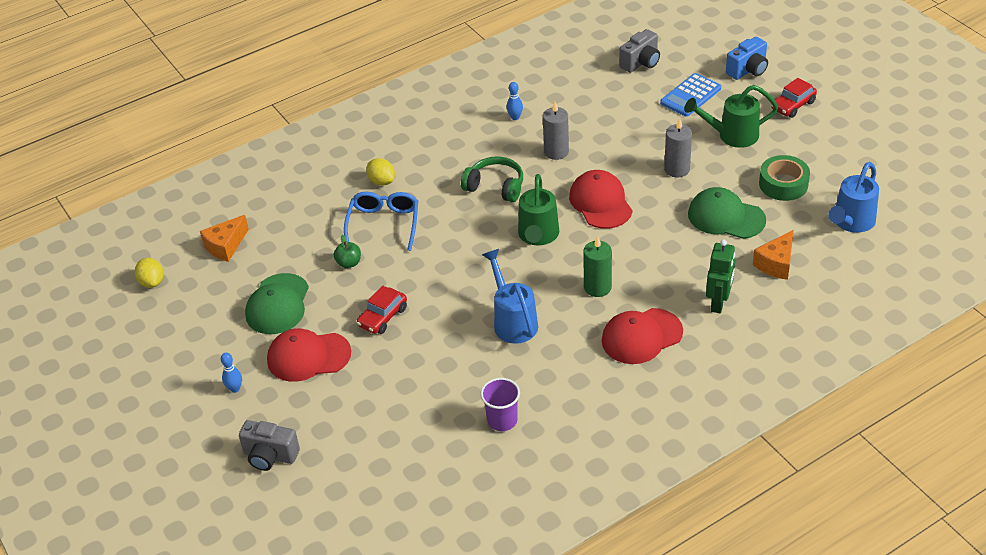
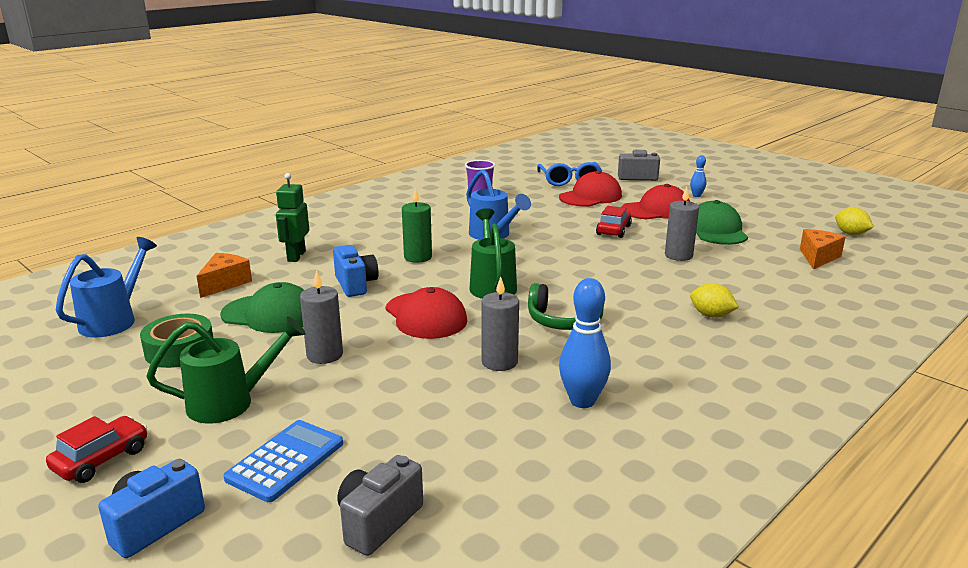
camera: 165 degrees right, 20 degrees down
(349, 263) = (678, 255): green apple -> grey candle
(384, 224) = (671, 282): blue glasses -> blue glasses (569, 180)
(515, 117) = (582, 401): blue bowling pin -> blue bowling pin, size x1.88
(641, 336) = (372, 235): red cap -> red cap (590, 196)
(657, 249) = (355, 284): none -> blue camera

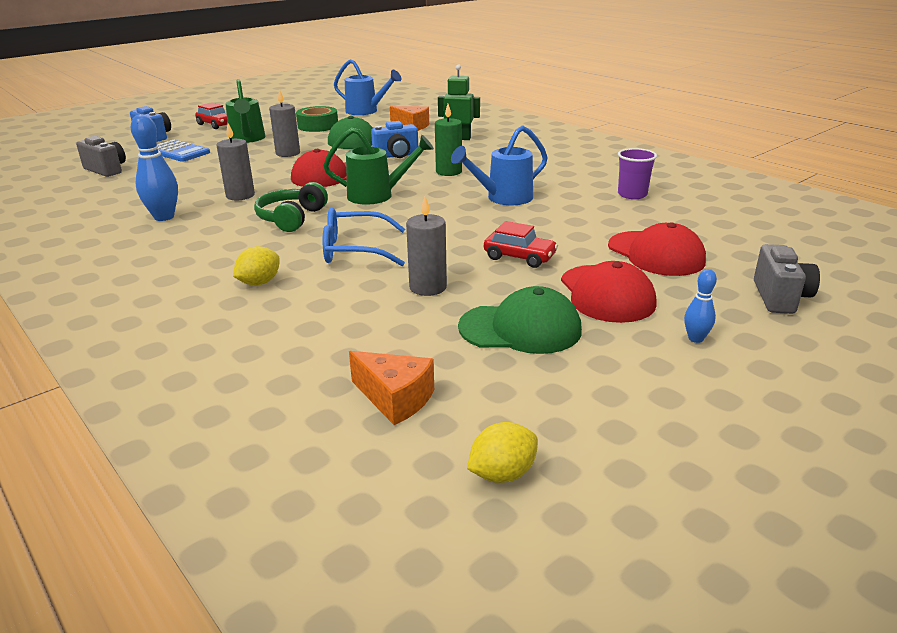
camera: 95 degrees right, 5 degrees up
(569, 180) = (728, 245): blue glasses -> blue glasses (354, 250)

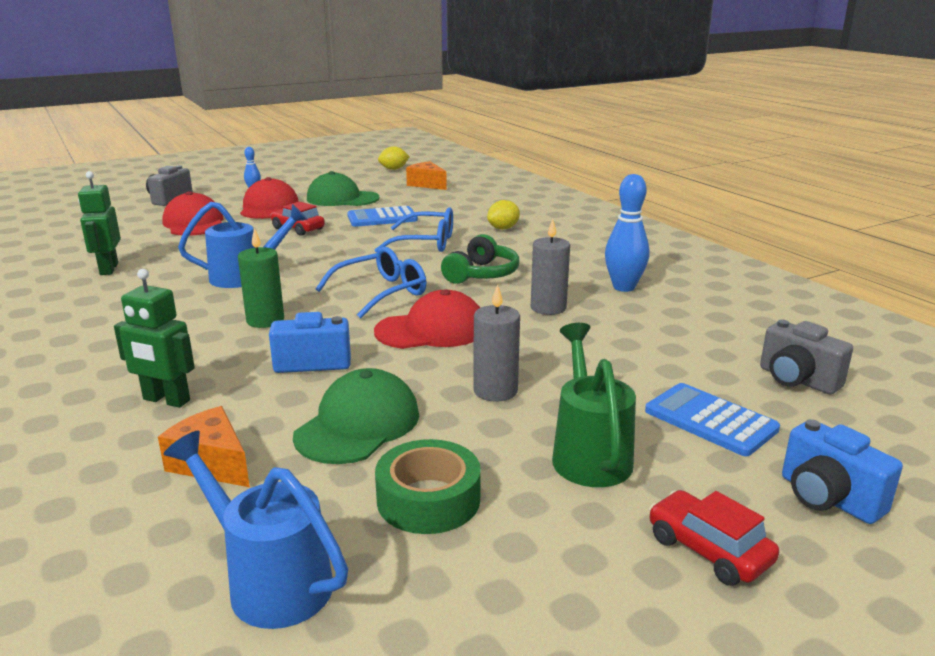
camera: 170 degrees left, 5 degrees down
(377, 196) = (381, 292): green watering can -> blue glasses
(428, 287) = (382, 218): grey candle -> blue calculator
(632, 194) = (108, 269): purple cup -> green robot

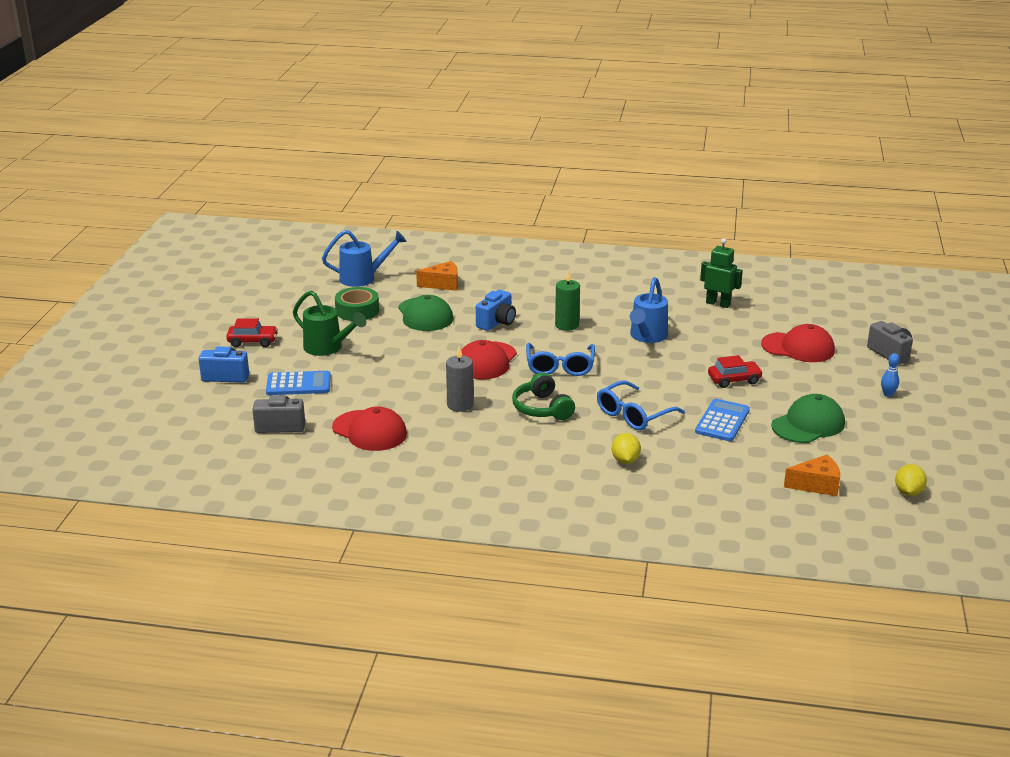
camera: 130 degrees right, 5 degrees up
(166, 400) = (509, 286): green robot -> none
(269, 207) = (814, 385): red cap -> red cap (369, 431)
(495, 391) = (402, 351): grey candle -> none
(623, 287) = (447, 445): blue bowling pin -> none

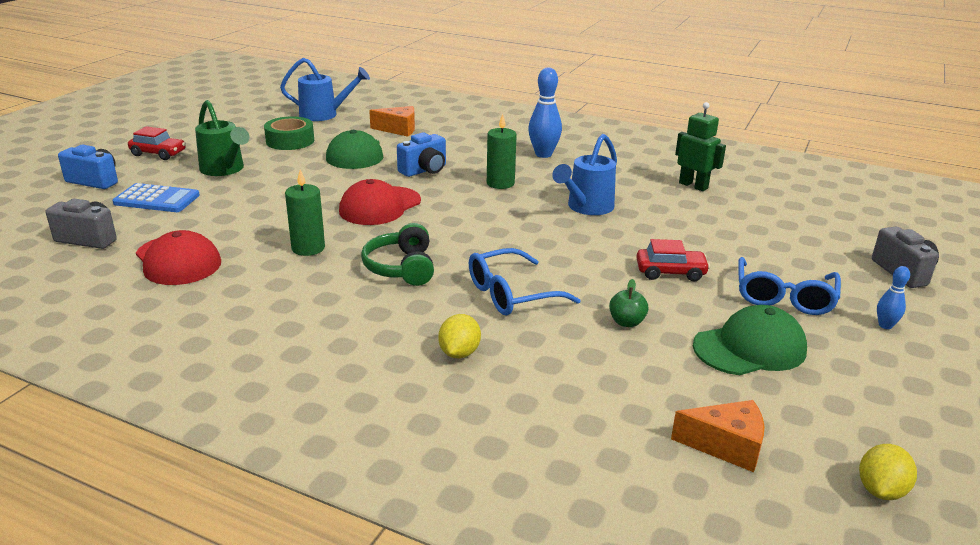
camera: 15 degrees right, 0 degrees up
(460, 405) = (308, 248): grey candle -> green candle
(560, 366) = (460, 224): blue glasses -> blue glasses (784, 297)
(584, 291) = (543, 154): none -> blue bowling pin
(722, 421) = (626, 322): blue calculator -> green apple
(798, 348) = (775, 247): red cap -> none

